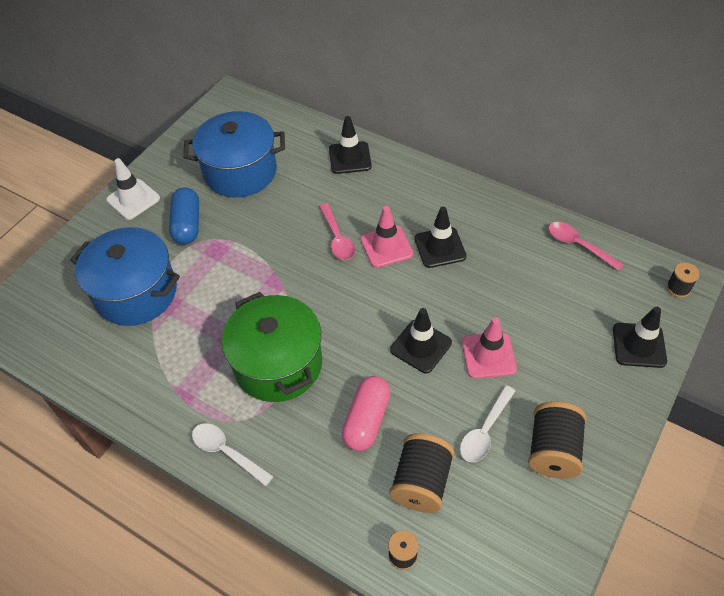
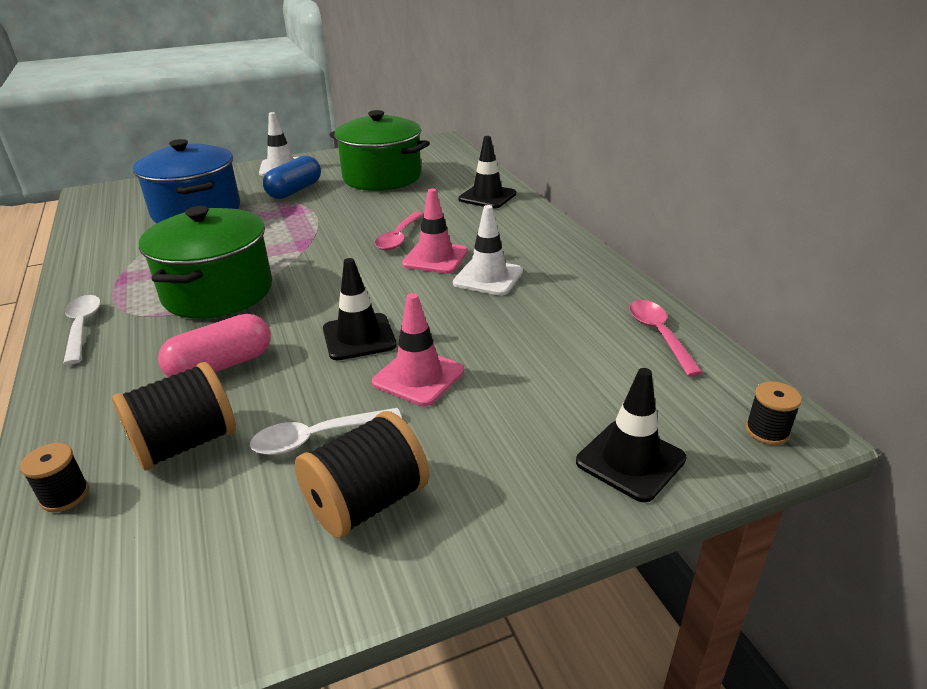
camera: 35 degrees right, 20 degrees down
(240, 172) = (382, 177): blue pot -> green pot
(440, 247) = (488, 277): black traffic cone -> white traffic cone

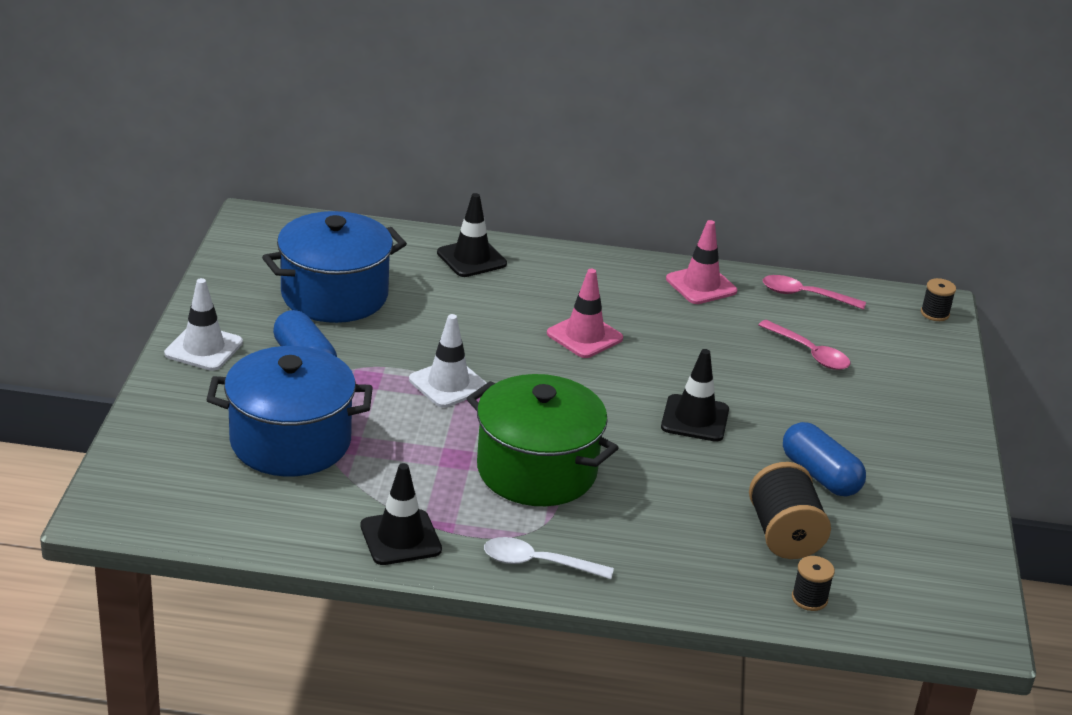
camera: 65 degrees left, 0 degrees up
(221, 365) = (682, 496): pink capsule -> none
(318, 437) = (820, 475): white spoon -> blue capsule
(367, 502) = (902, 475): black spool -> none
(382, 177) = (334, 295): green pot -> blue pot
(399, 237) = (517, 339): pink spoon -> pink spoon (809, 353)
(418, 377) = (777, 411): pink traffic cone -> pink traffic cone (701, 285)
(488, 277) = (649, 325): white traffic cone -> white traffic cone (448, 384)
(630, 460) = (928, 369): black traffic cone -> black traffic cone (400, 538)

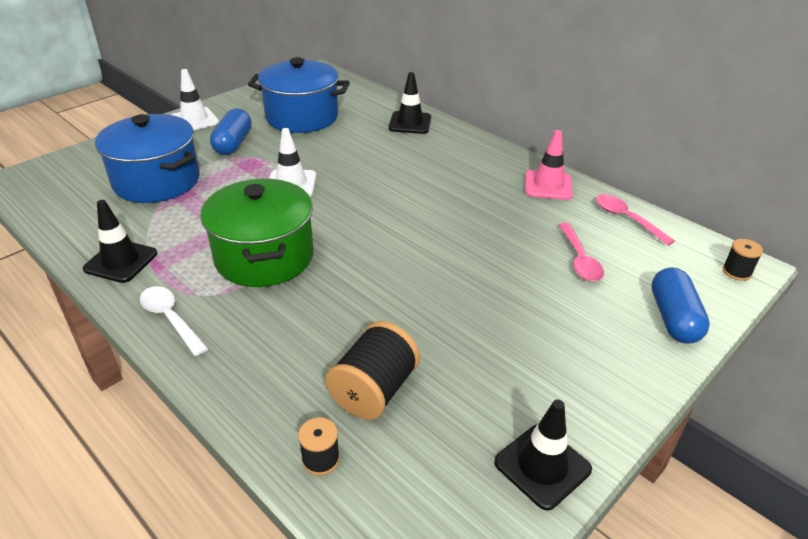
camera: 40 degrees right, 5 degrees up
(584, 336) = (419, 188): pink traffic cone -> none
(695, 418) = (423, 269): black traffic cone -> black traffic cone (542, 466)
(820, 475) = (469, 356): blue capsule -> blue capsule (673, 318)

